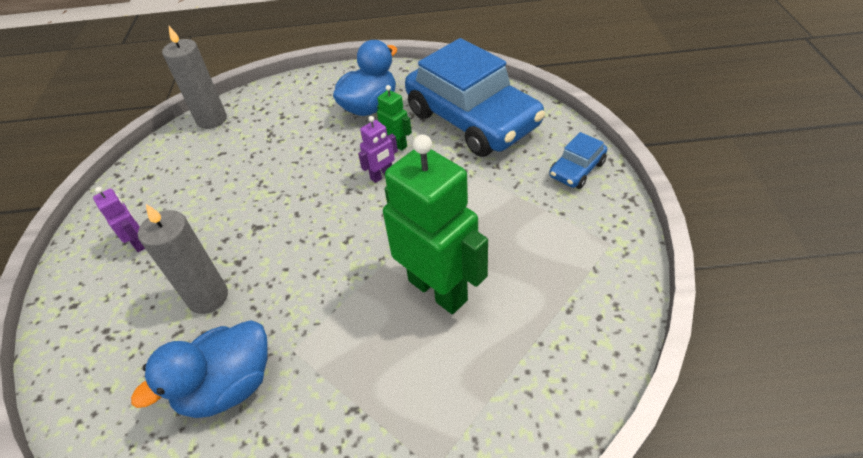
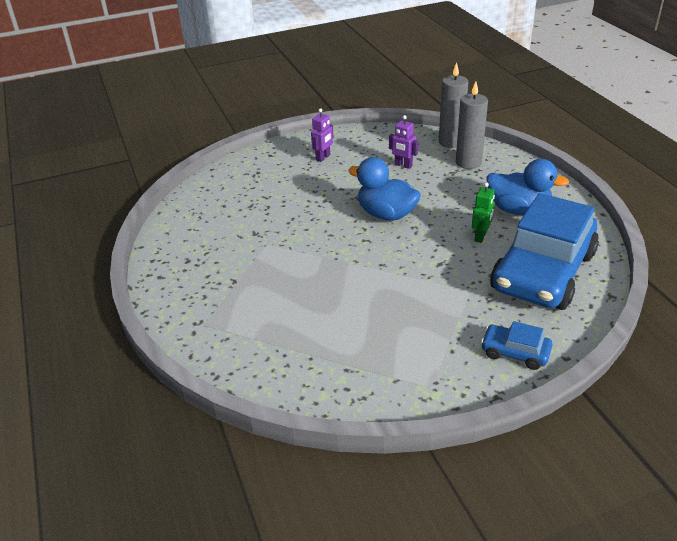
camera: 70 degrees right, 10 degrees down
(208, 297) = (293, 198): grey candle -> grey candle (468, 162)
(228, 386) = (235, 228): blue duck -> blue duck (386, 214)
(382, 175) = (439, 238): purple robot -> purple robot (403, 165)
(438, 290) = (338, 295): green robot -> none

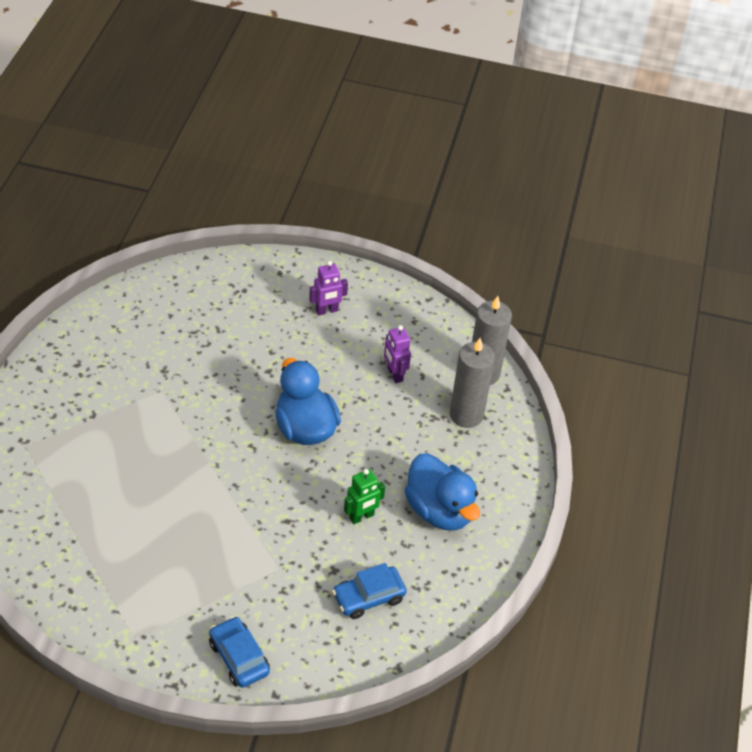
camera: 30 degrees right, 10 degrees up
(543, 272) = (368, 597): blue car -> blue car, size x0.42

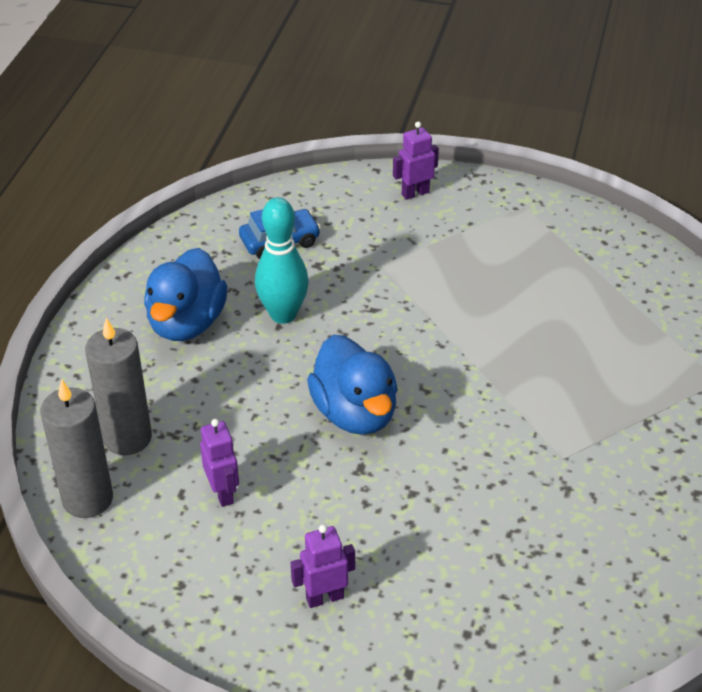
camera: 175 degrees left, 5 degrees down
(239, 658) = (415, 193): blue car -> purple robot
(361, 517) = (283, 314): green robot -> turquoise bowling pin
(439, 510) = (187, 323): blue duck -> blue duck turned 135 degrees counterclockwise

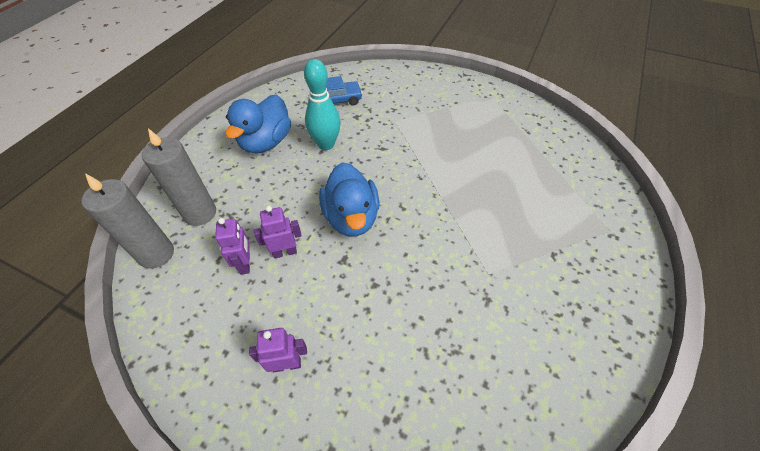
camera: 10 degrees right, 10 degrees up
(415, 193) = (426, 81): purple robot -> purple robot (285, 252)

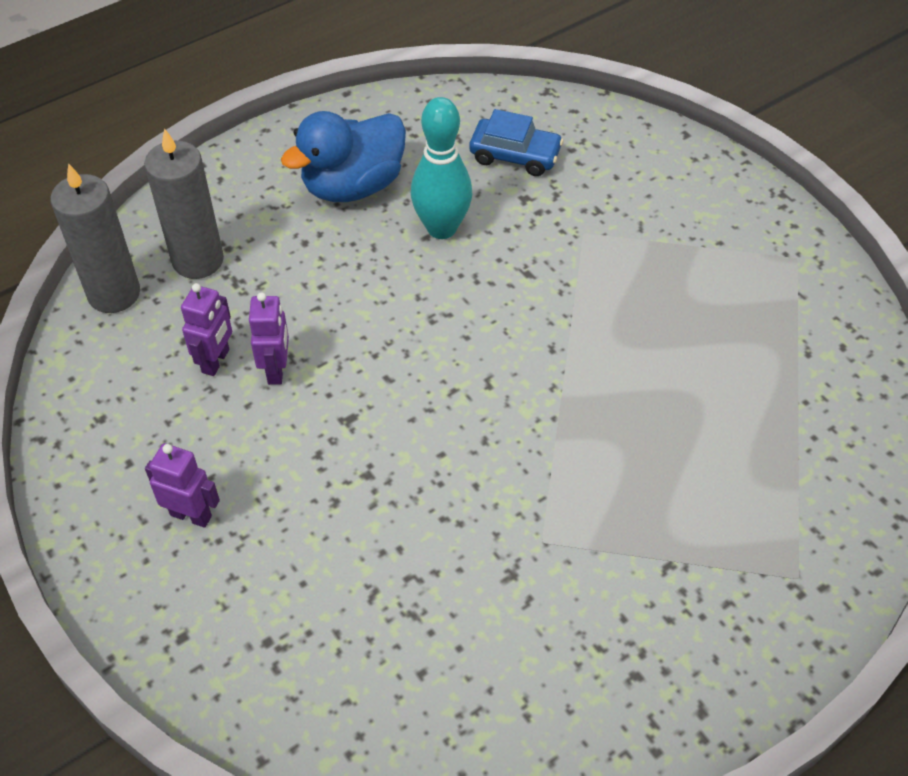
camera: 30 degrees right, 0 degrees up
(285, 252) = (276, 370): purple robot -> purple robot turned 75 degrees clockwise
(351, 217) = (401, 363): blue duck -> none

